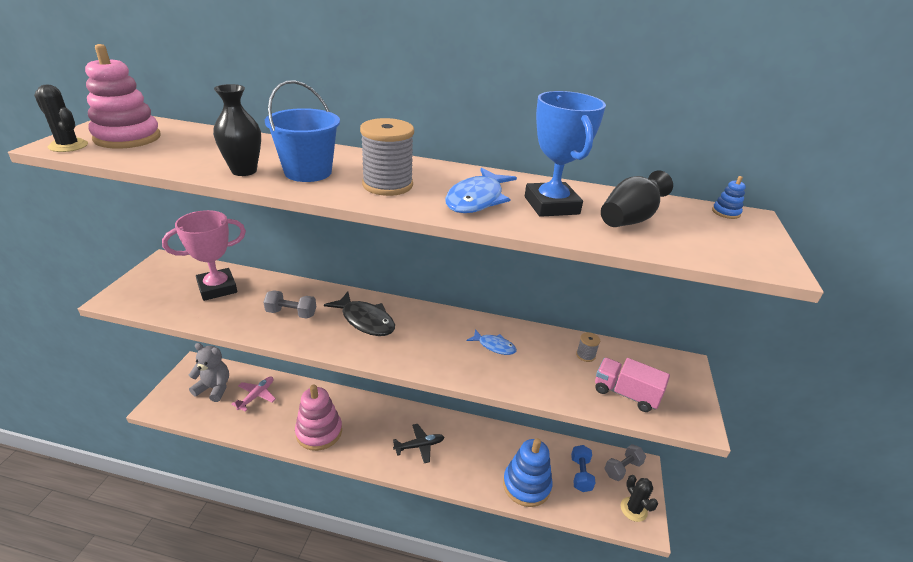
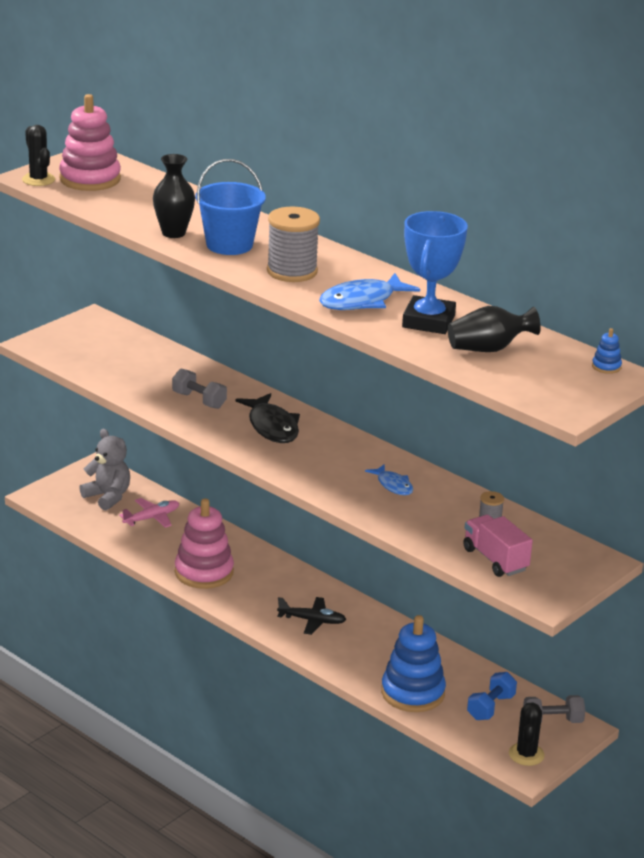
camera: 30 degrees right, 5 degrees down
(217, 288) = (137, 358): pink trophy -> none

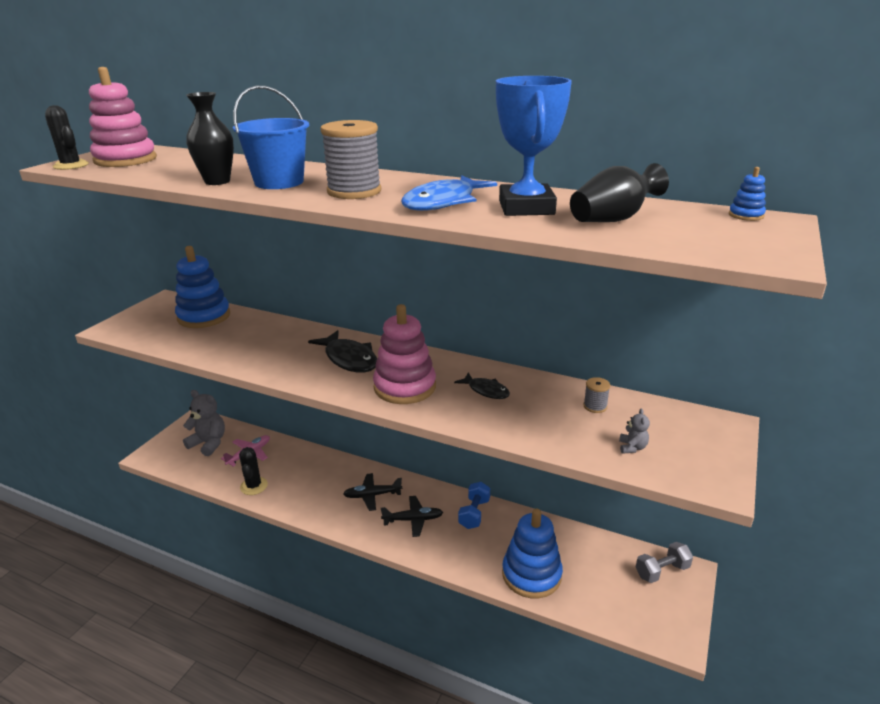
camera: 15 degrees left, 0 degrees up
(133, 348) = (204, 316): none -> blue stacking toy
(199, 400) = (274, 349): grey dumbbell -> none
(204, 572) = (305, 495): pink stacking toy -> pink stacking toy (405, 387)
(277, 589) = (372, 495): none -> black plane
(393, 485) = (486, 390): blue fish -> black fish
(490, 707) = (604, 571): blue dumbbell -> blue dumbbell (474, 513)
(495, 559) = (632, 447): pink truck -> grey teddy bear
(526, 754) = (665, 618): black cactus -> black cactus (254, 486)

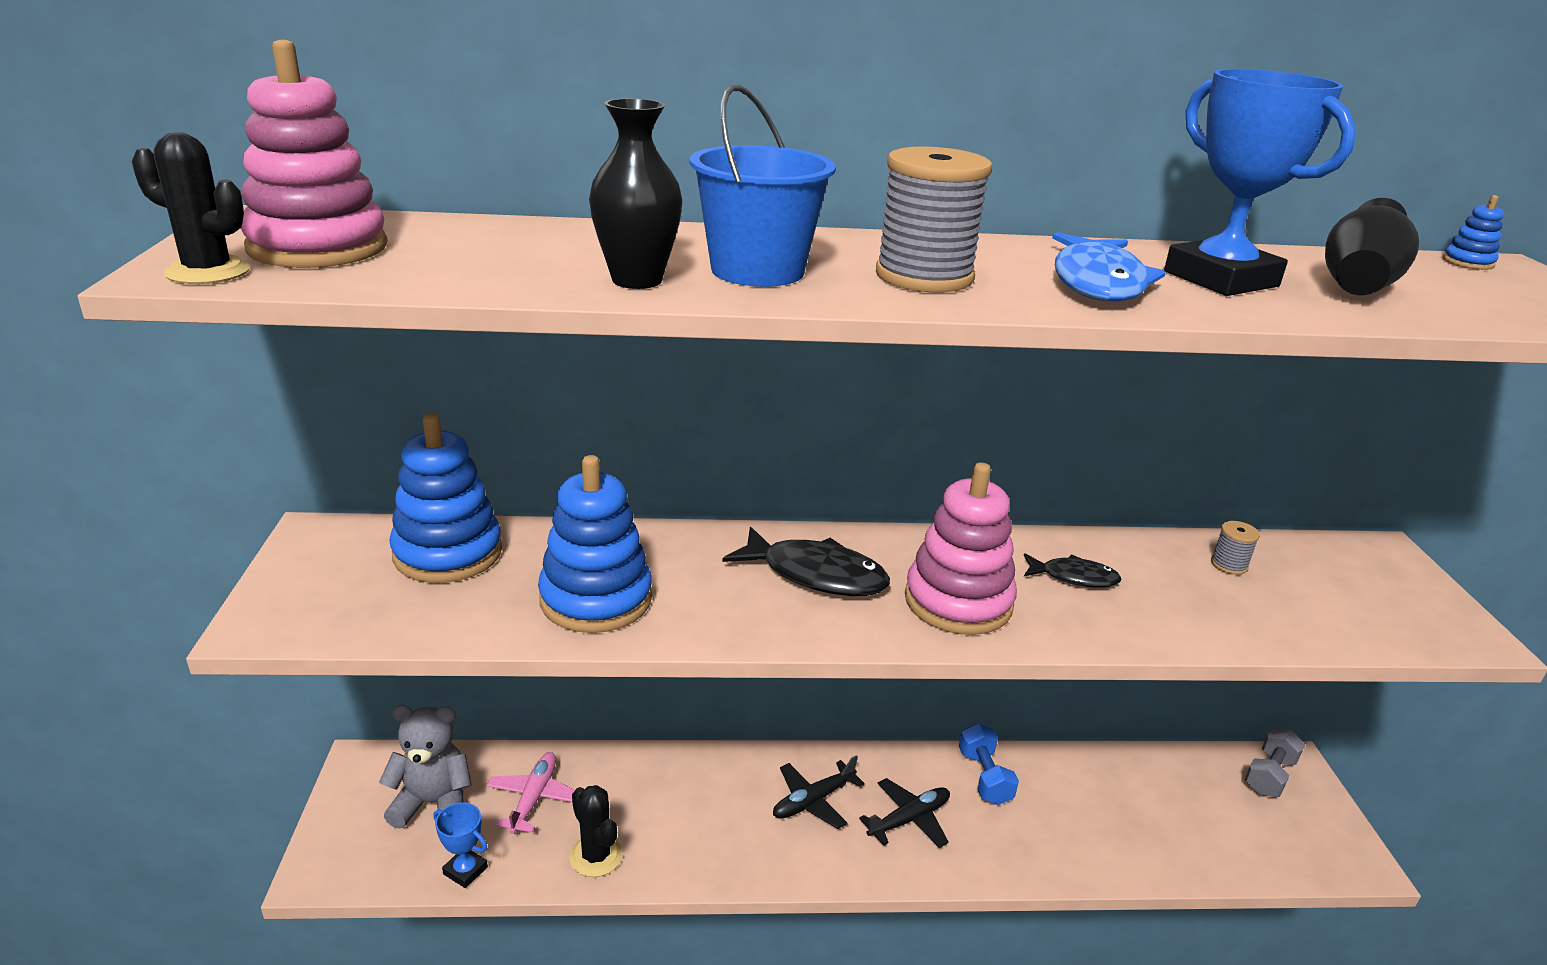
camera: 30 degrees left, 0 degrees up
(198, 474) = (465, 870): none -> blue trophy
(531, 574) = (1134, 842): blue stacking toy -> blue stacking toy (596, 599)
(632, 447) = (1336, 613): grey teddy bear -> none

